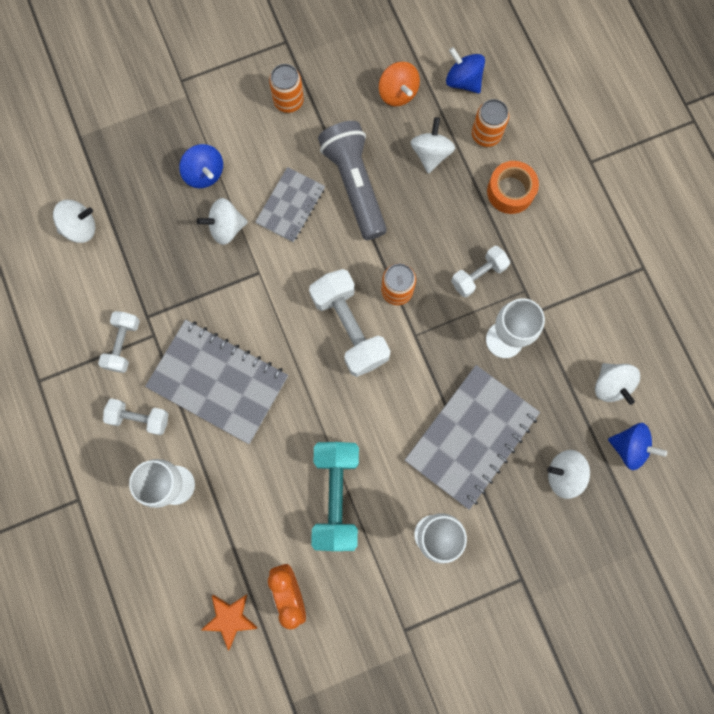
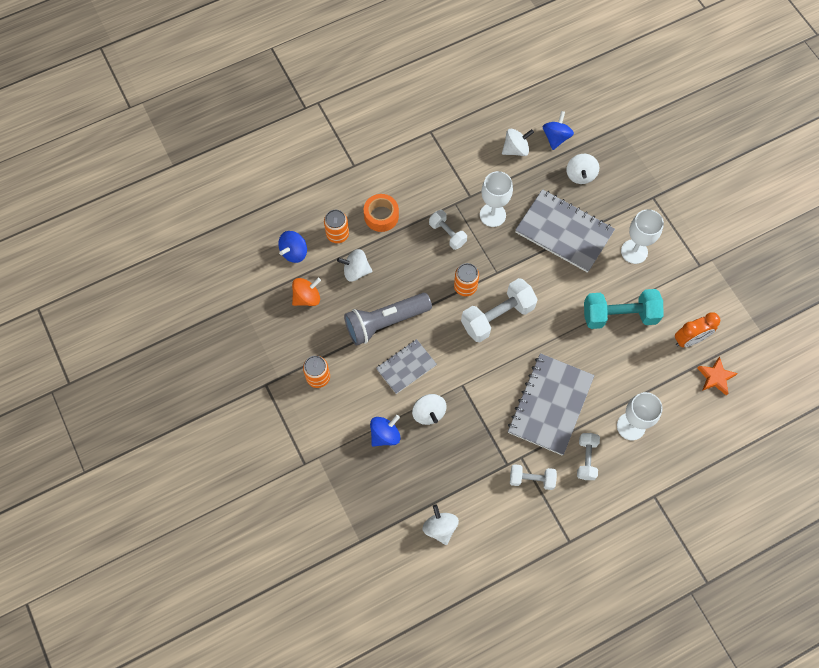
camera: 95 degrees left, 10 degrees down
(290, 206) = (406, 367): grey notebook -> grey notebook turned 60 degrees counterclockwise

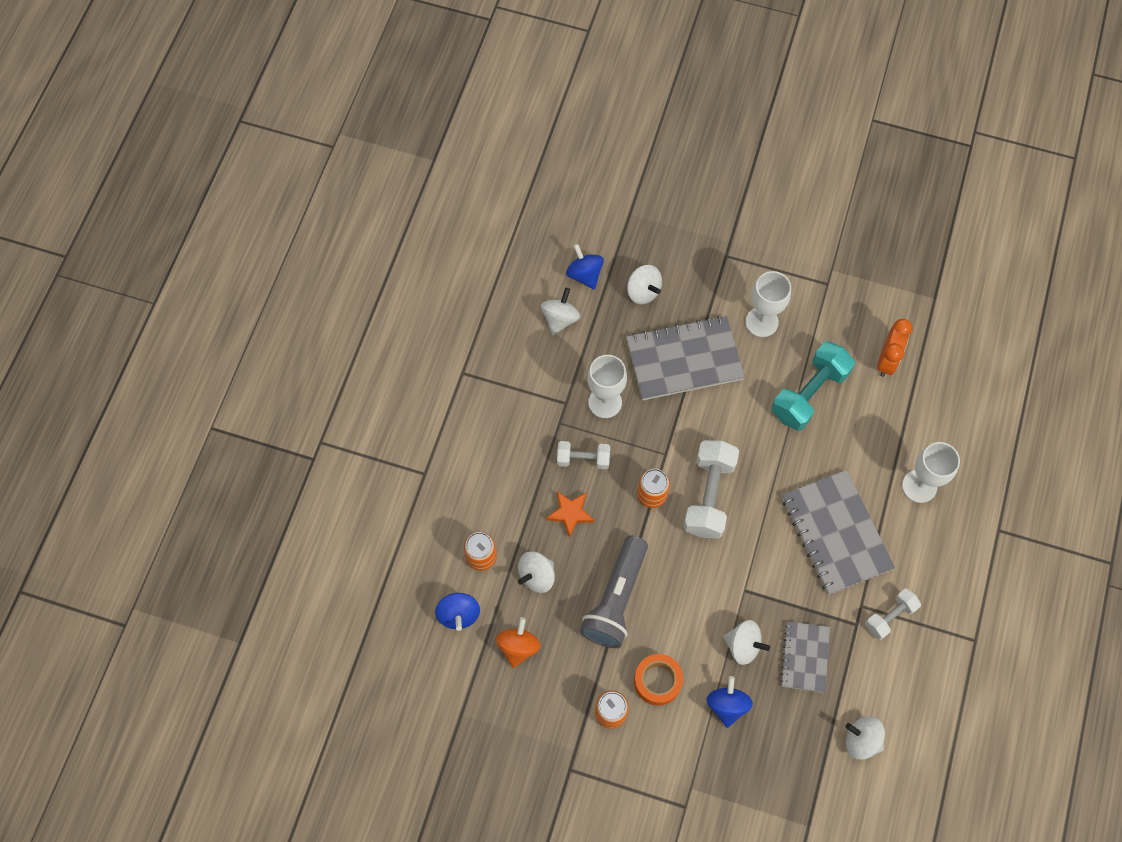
camera: 45 degrees left, 0 degrees up
(381, 216) = (504, 499): orange tape -> orange tape (657, 681)
(406, 367) = (679, 623): grey notebook -> grey notebook (805, 657)
(586, 459) = (914, 552): white dumbbell -> none
(715, 377) = (940, 375): orange star -> orange star (570, 513)

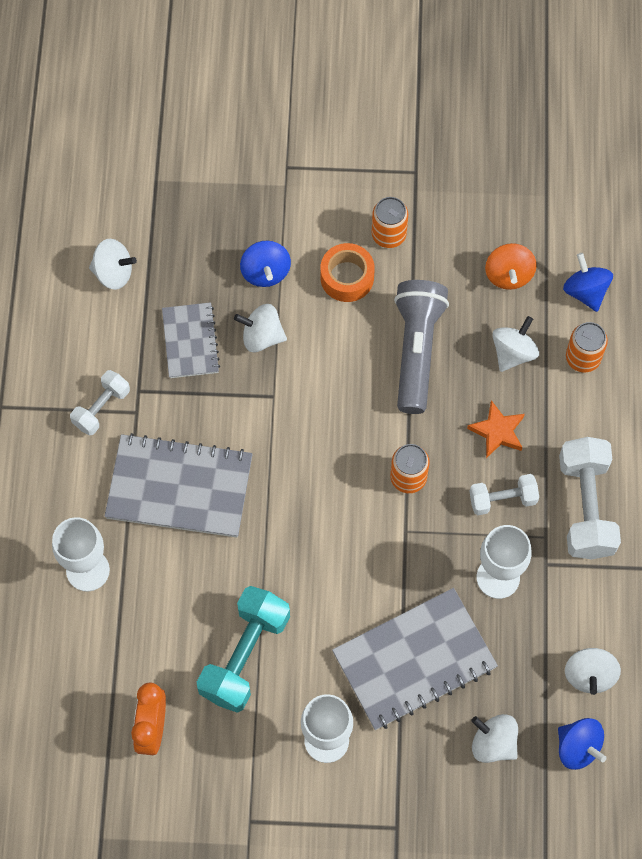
camera: 165 degrees right, 0 degrees up
(709, 496) = (340, 493): white dumbbell -> white dumbbell (585, 507)
(836, 533) = (179, 487): grey notebook -> grey notebook turned 45 degrees counterclockwise

